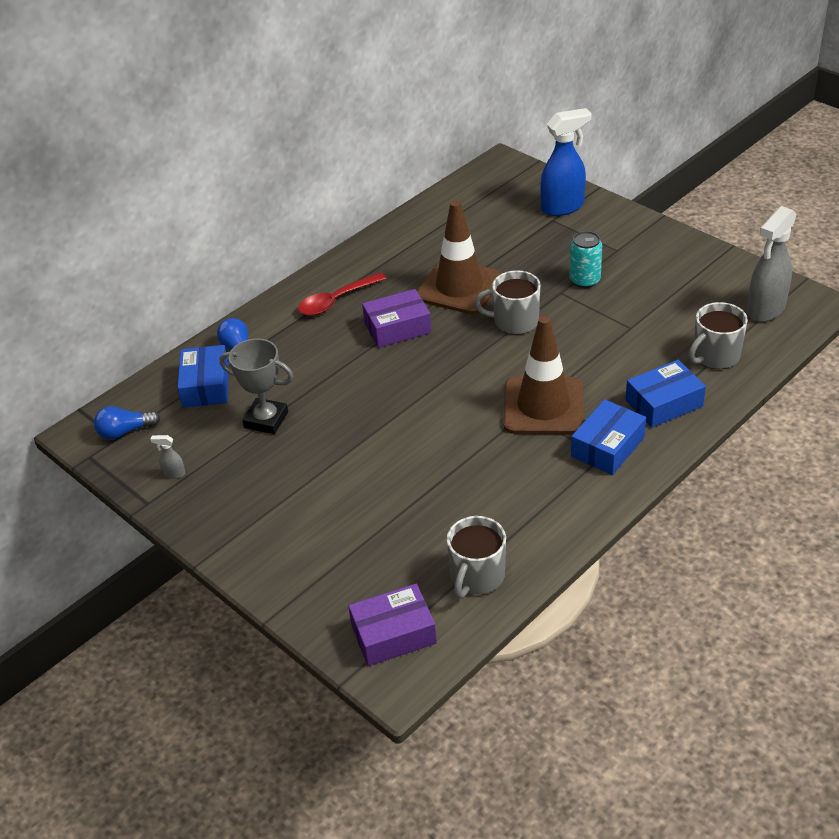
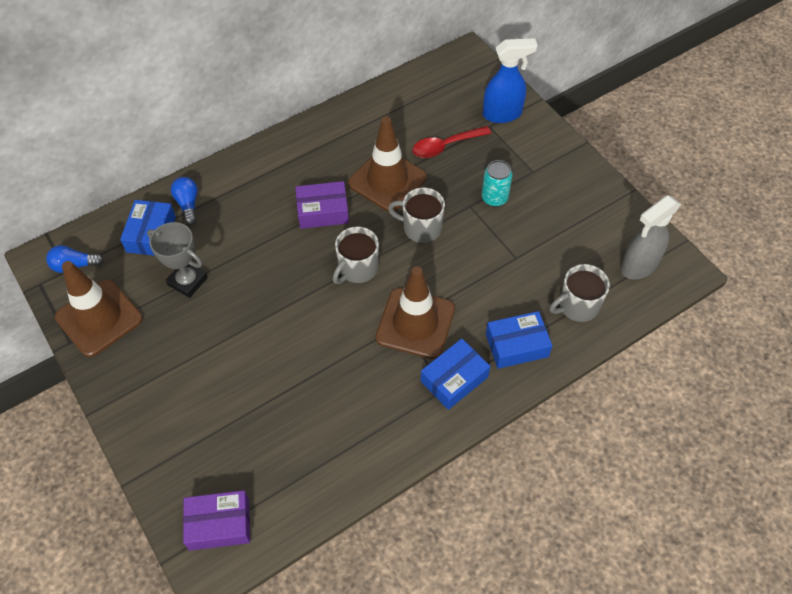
camera: 10 degrees right, 15 degrees up
(174, 474) = (99, 318): grey spray bottle -> brown traffic cone
(336, 301) = (282, 171): red spoon -> red spoon (445, 146)
(476, 576) = (303, 484): grey mug -> grey mug (357, 268)

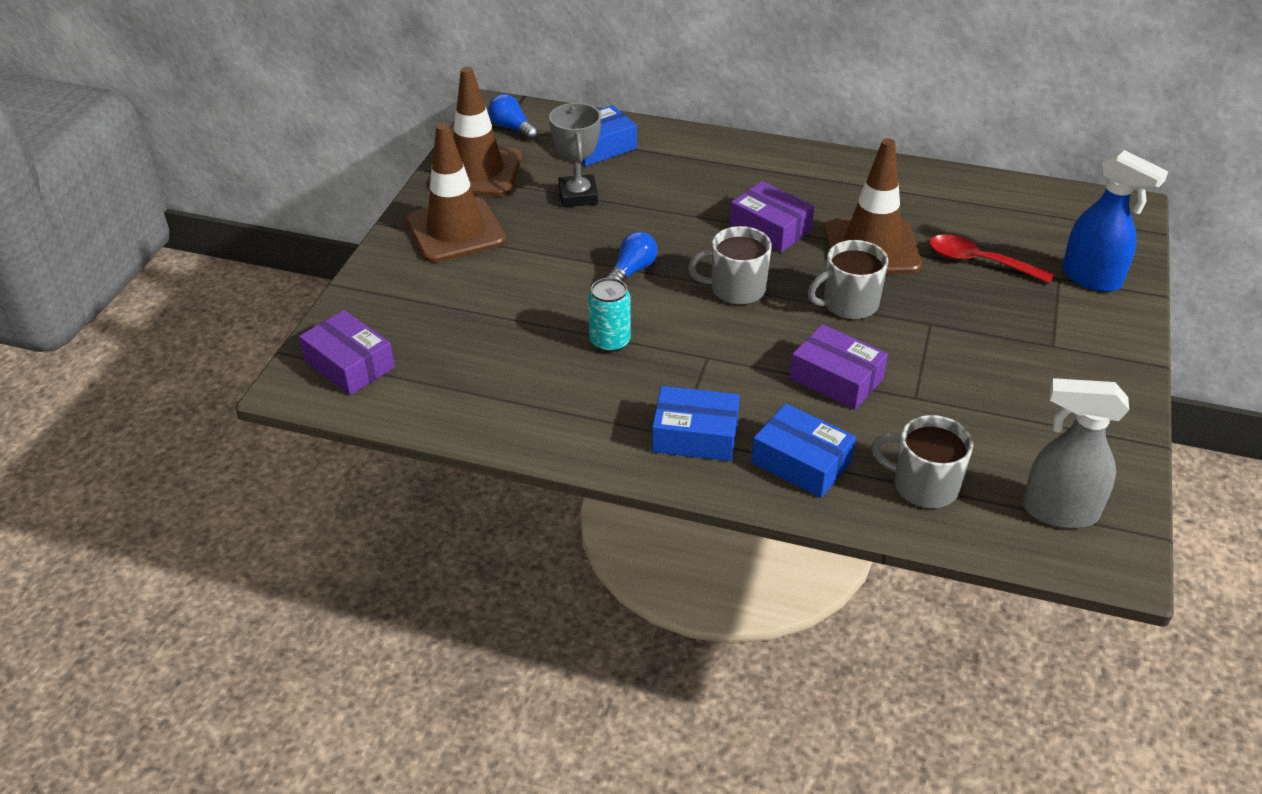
camera: 50 degrees right, 15 degrees down
(188, 204) = (659, 147): blue light bulb -> blue light bulb (632, 271)
(415, 323) = (726, 367): brown traffic cone -> brown traffic cone (455, 231)
(421, 228) = (848, 304): grey mug -> grey mug turned 90 degrees counterclockwise
(471, 280) = (836, 379): none -> purple box
(494, 198) = (969, 336): turquoise can -> turquoise can (610, 341)

